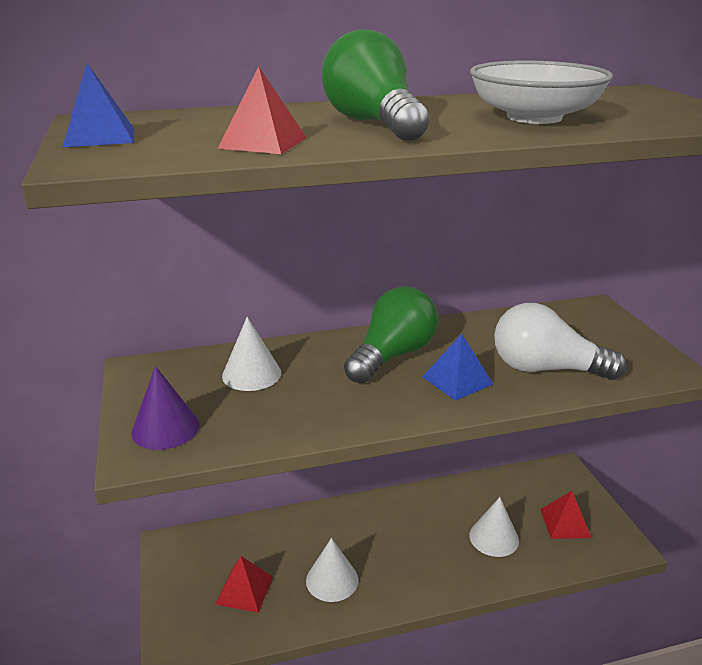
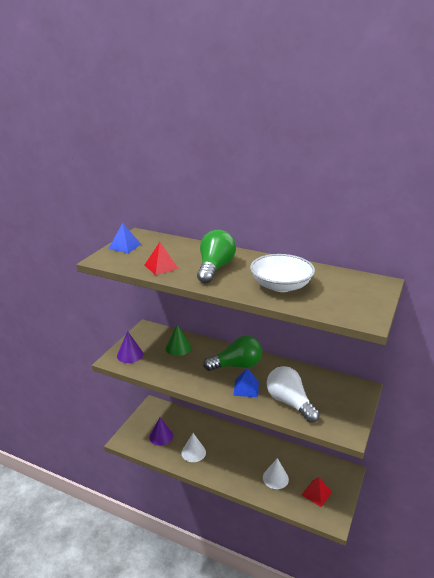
camera: 40 degrees right, 0 degrees up
(244, 590) = (161, 436): red pyramid -> purple cone
(251, 374) = (178, 348): white cone -> green cone

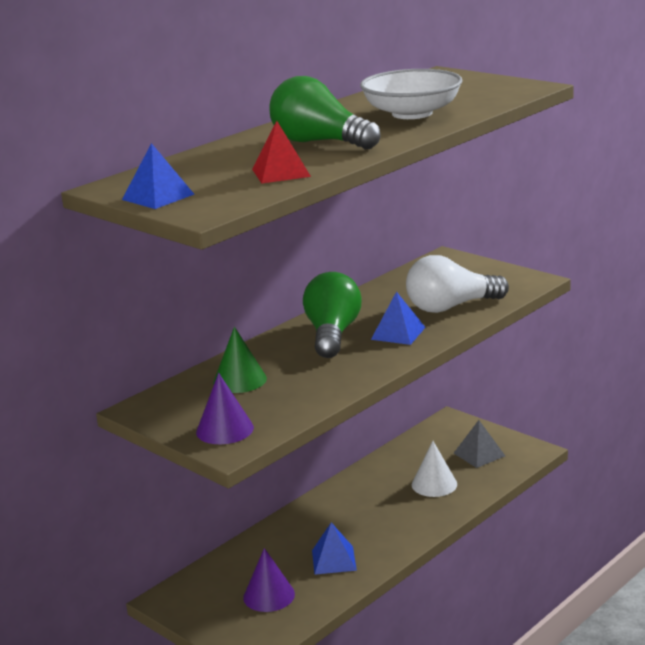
camera: 70 degrees left, 5 degrees down
(193, 452) = (334, 560): white cone -> blue pyramid
(316, 493) = (479, 454): red pyramid -> grey pyramid

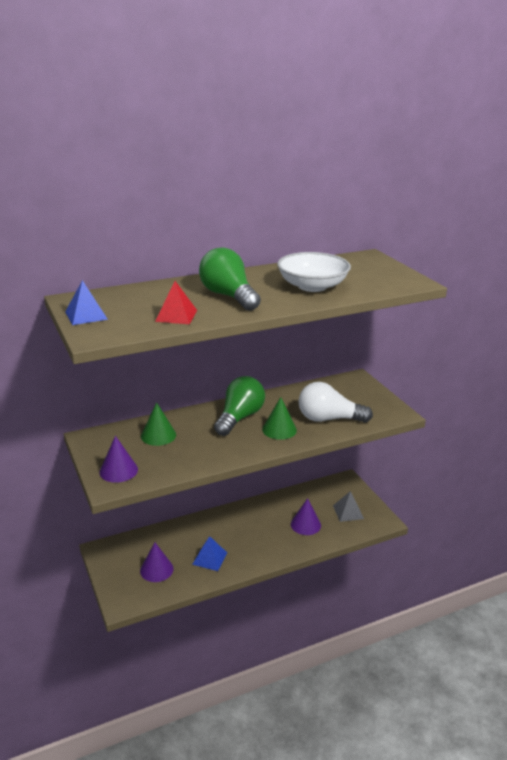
camera: 20 degrees right, 5 degrees up
(398, 333) = (279, 429): blue pyramid -> green cone
(434, 484) = (305, 524): white cone -> purple cone

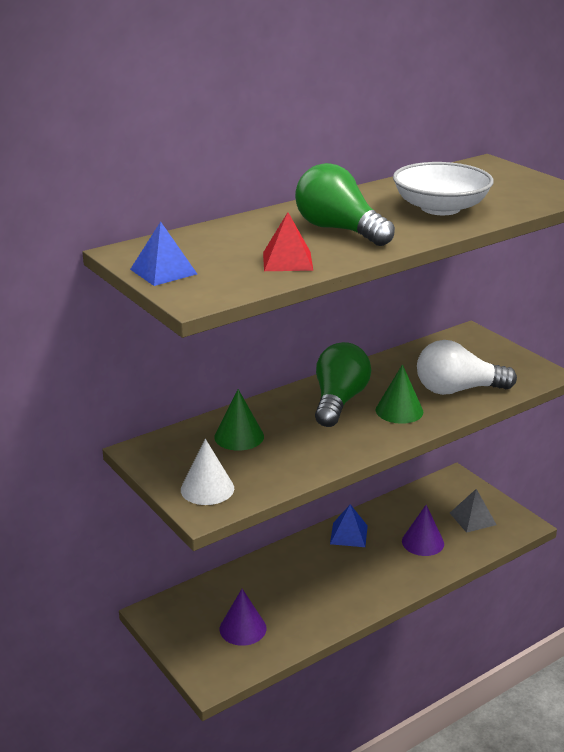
camera: 10 degrees left, 0 degrees up
(118, 470) = (207, 489): purple cone -> white cone
(210, 558) = (310, 603): blue pyramid -> blue pyramid (349, 534)

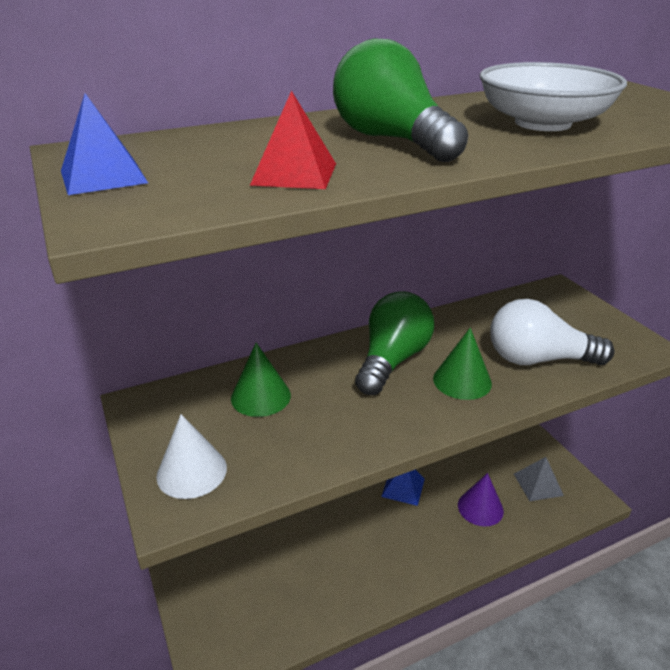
camera: 10 degrees right, 5 degrees up
(243, 628) = (263, 596): purple cone -> none

